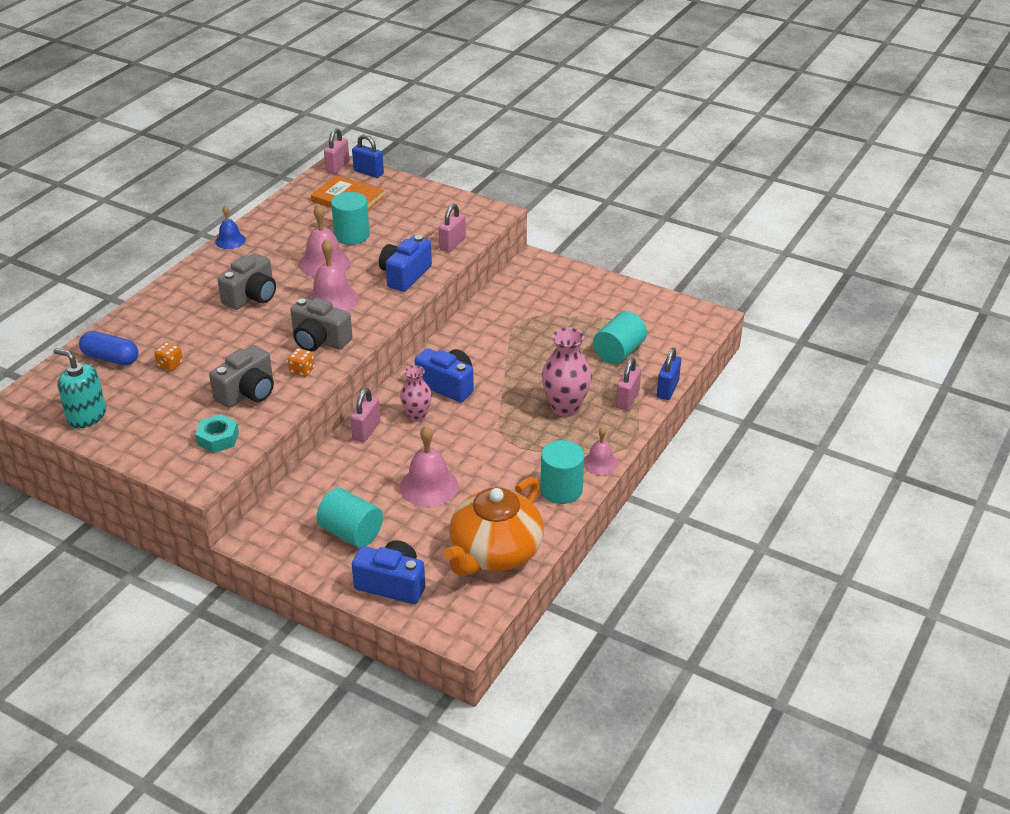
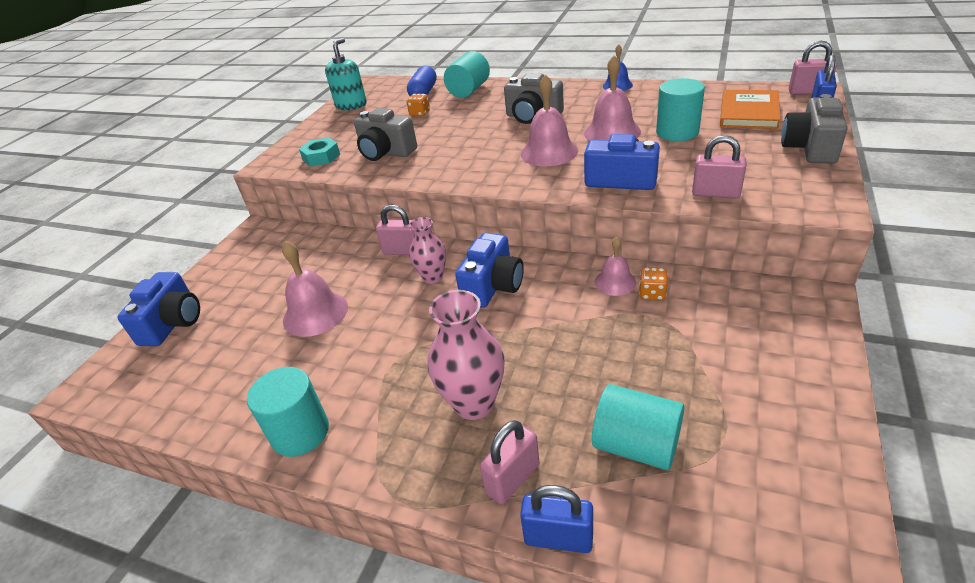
camera: 85 degrees right, 0 degrees up
(302, 370) = (423, 167): orange dice -> orange dice (652, 294)
(319, 340) = (475, 163): grey camera -> grey camera (810, 148)
(351, 533) = (252, 280): turquoise cylinder -> turquoise cylinder (469, 90)
(495, 552) = (197, 390): orange teapot -> none
(600, 463) = (355, 468): pink bell -> pink bell (615, 282)
(627, 399) = (513, 479): pink padlock -> pink padlock turned 60 degrees counterclockwise

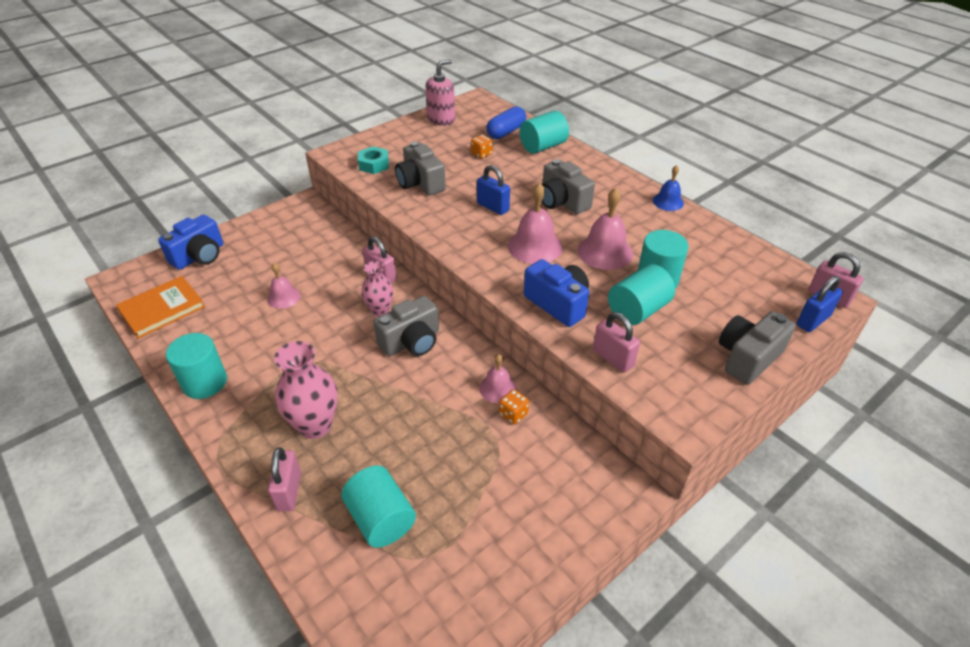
camera: 25 degrees right, 5 degrees up
(315, 313) = (283, 297): pink bell -> pink bell, size x0.61
(351, 105) = (441, 119): turquoise soap dispenser -> pink soap dispenser
(493, 286) = (411, 341): blue camera -> grey camera
(513, 479) = (289, 491): pink padlock -> pink padlock turned 75 degrees counterclockwise
(558, 538) = (277, 545): blue padlock -> blue padlock (493, 207)
(690, 156) = (638, 310): none -> turquoise cylinder
(749, 112) = (744, 291): orange book -> orange book (162, 309)

